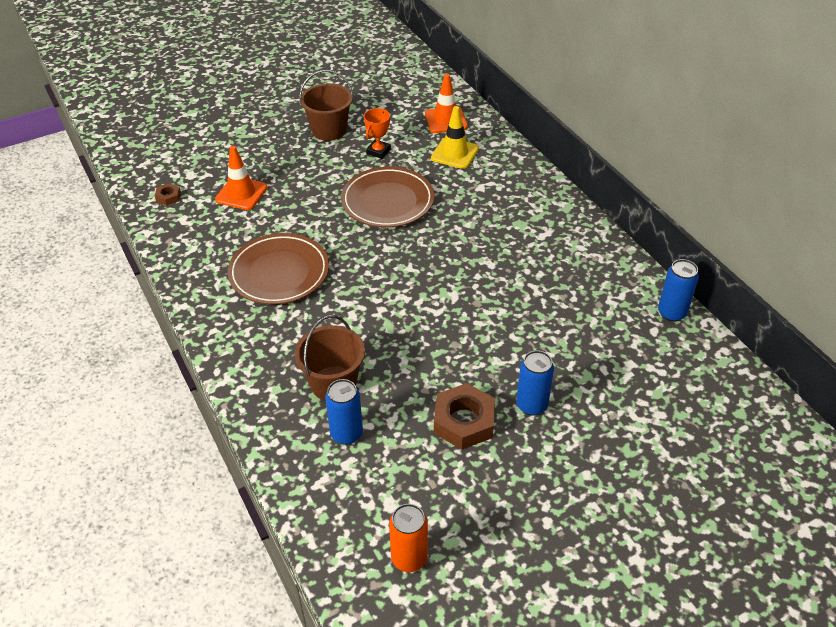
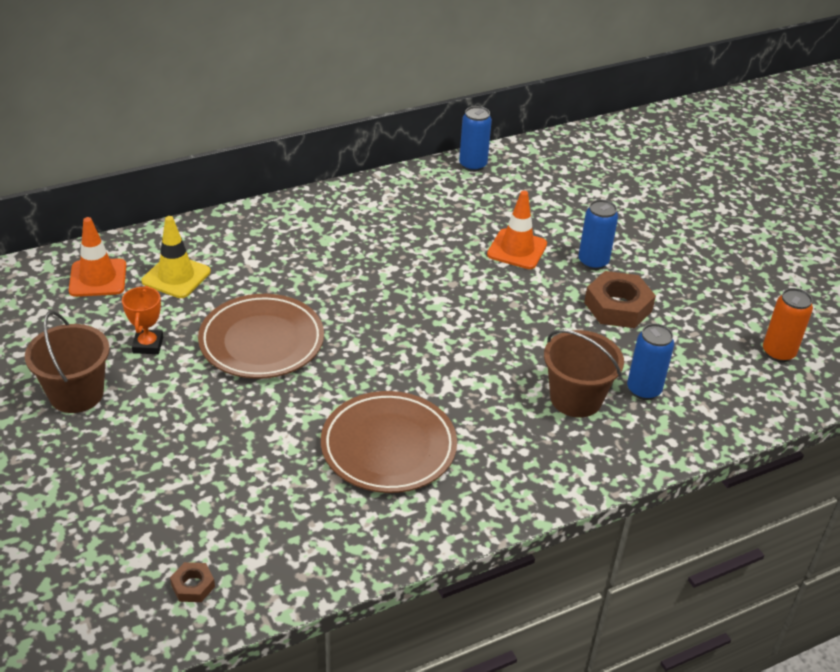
camera: 90 degrees left, 5 degrees down
(241, 193) = (207, 492): orange traffic cone -> orange traffic cone (517, 249)
(378, 151) = (148, 345): orange trophy -> orange trophy turned 60 degrees clockwise

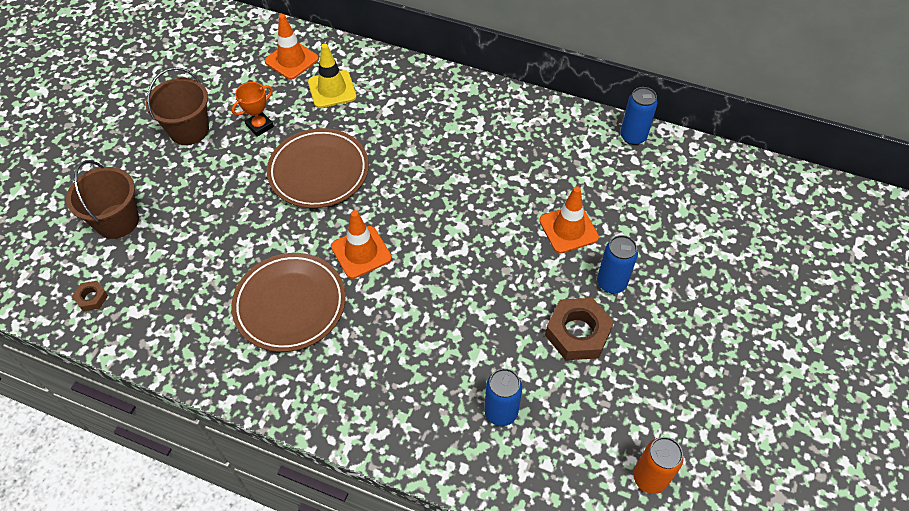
camera: 50 degrees right, 15 degrees up
(389, 370) = (361, 252): none -> orange traffic cone
(576, 398) = (445, 376): brown bucket -> brown bucket (117, 221)

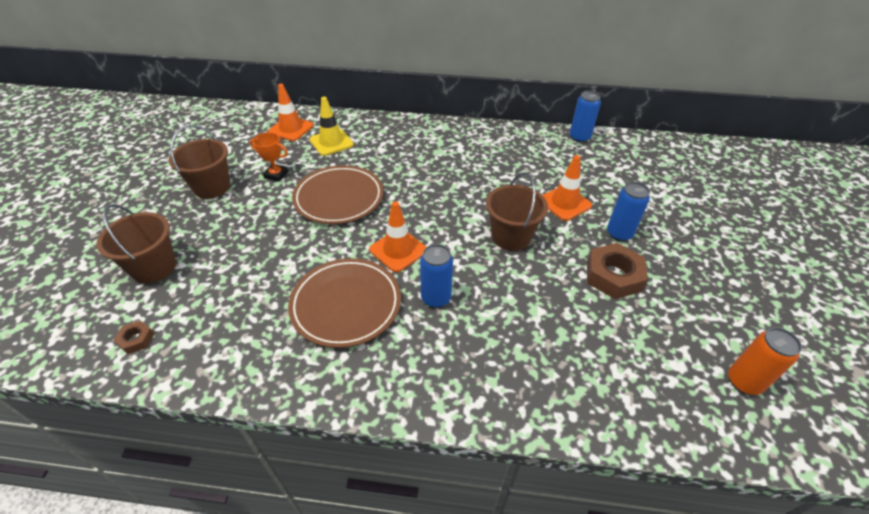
camera: 15 degrees left, 10 degrees down
(260, 126) = (276, 175): orange trophy -> orange trophy turned 75 degrees clockwise
(488, 261) = (511, 237): none -> brown bucket
(501, 412) = (582, 355): blue can -> blue can (436, 298)

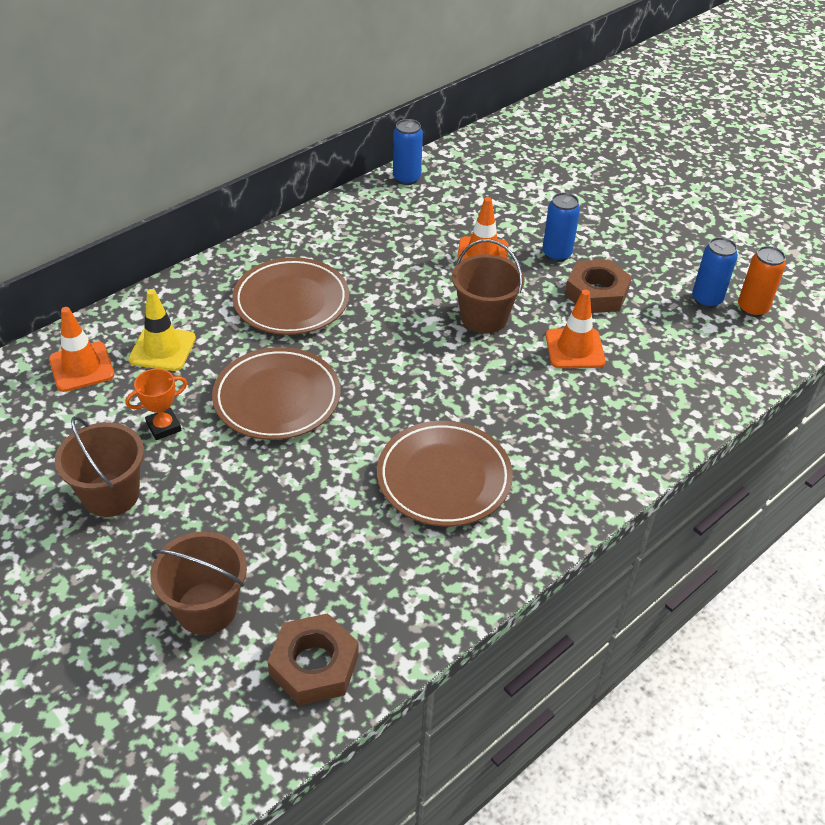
camera: 50 degrees left, 0 degrees up
(136, 339) = (314, 665): brown nut -> brown nut, size x2.03
(398, 250) = (413, 401): orange traffic cone -> orange traffic cone (575, 349)
(419, 159) = (291, 301): none -> brown plate
(436, 298) = (503, 413): blue can -> blue can (706, 299)

